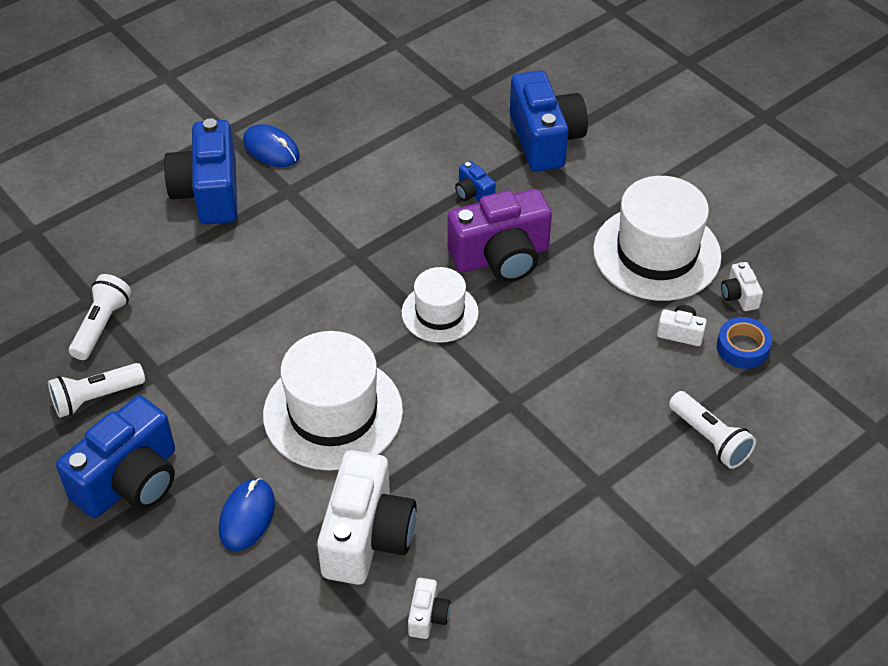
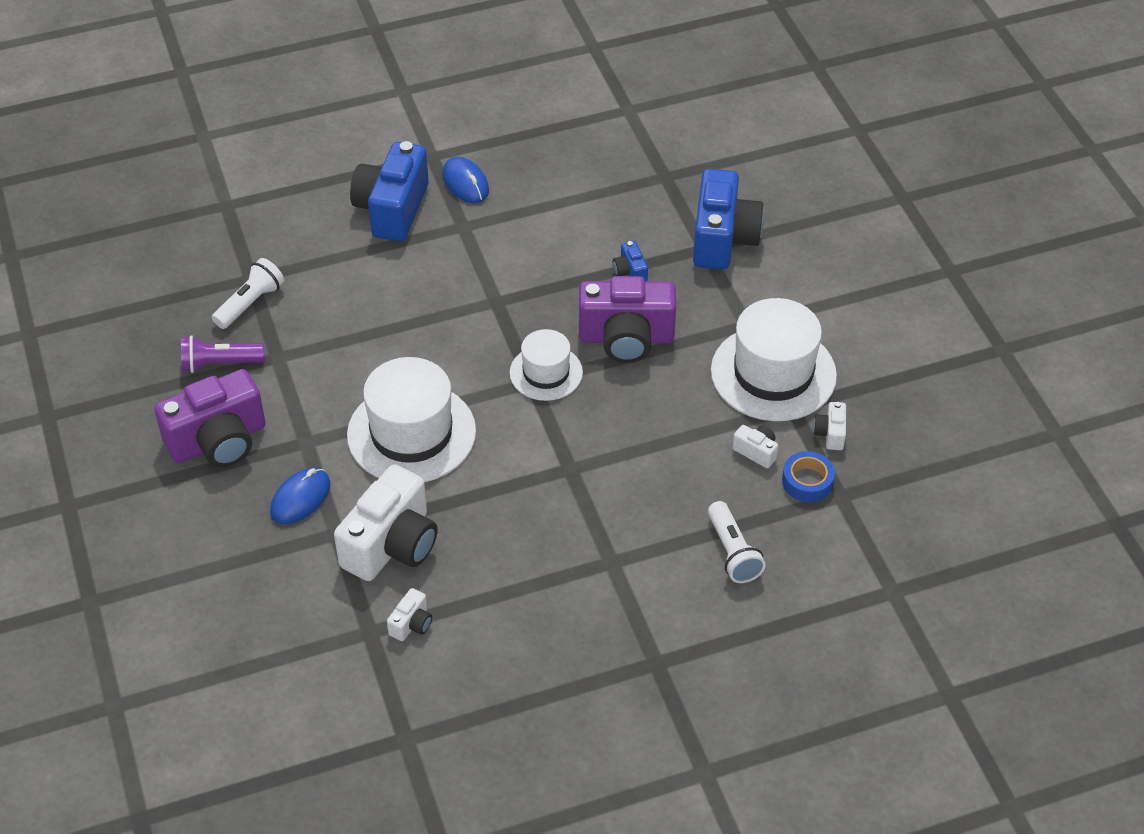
camera: 20 degrees right, 0 degrees up
(96, 398) = (220, 364): white flashlight -> purple flashlight
(130, 481) = (218, 441): blue camera -> purple camera

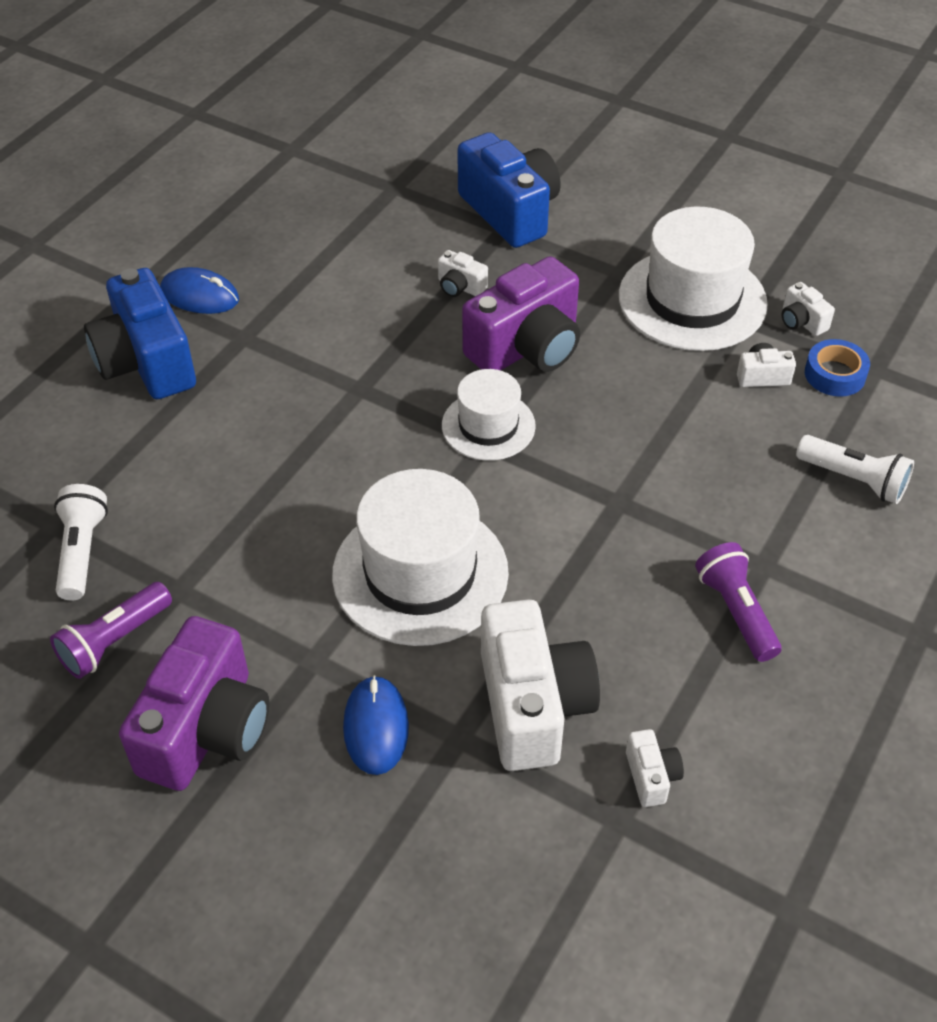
camera: 40 degrees left, 0 degrees up
(562, 575) = (736, 612): none -> purple flashlight
(630, 272) = (460, 287): blue camera -> white camera

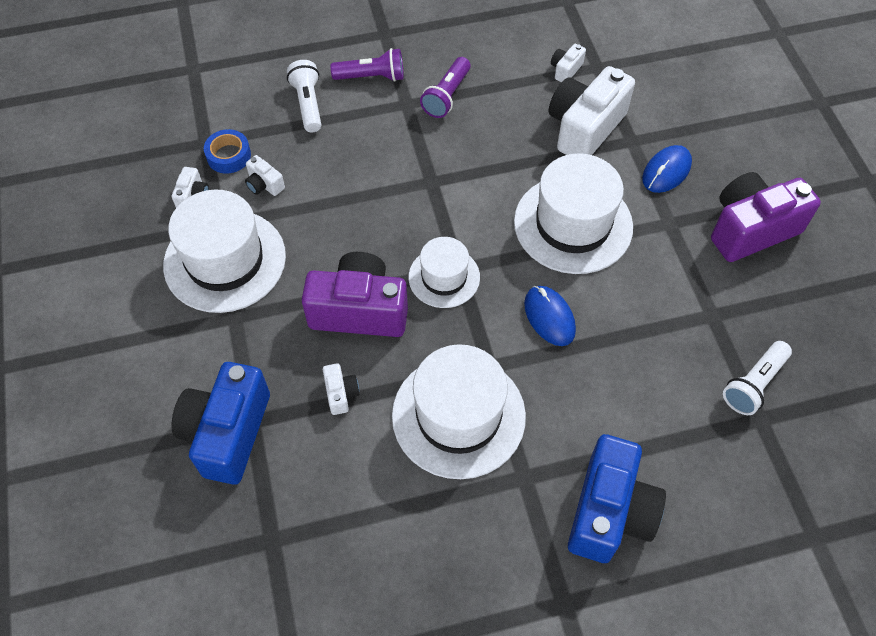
camera: 135 degrees left, 10 degrees up
(114, 641) = (769, 311): purple flashlight -> purple flashlight (371, 77)
(200, 296) = (520, 549): blue mouse -> blue mouse (549, 317)
(345, 338) = (458, 415): none -> white hat

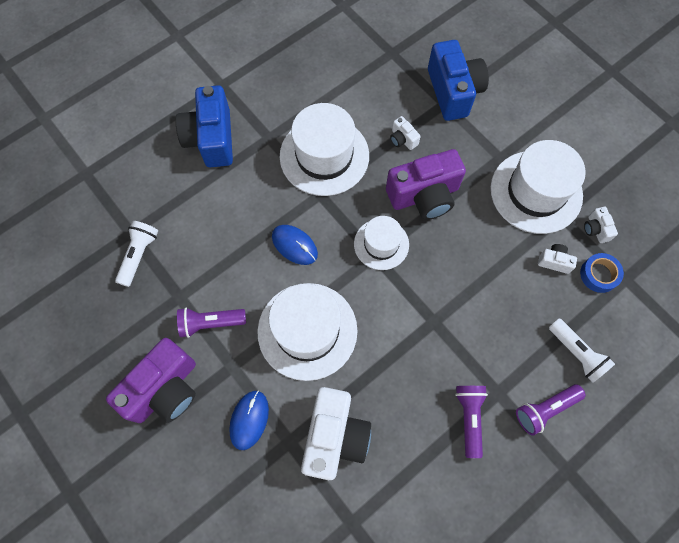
camera: 155 degrees right, 10 degrees up
(565, 70) = (379, 504): white camera -> none
(681, 272) = (211, 323): none -> purple flashlight

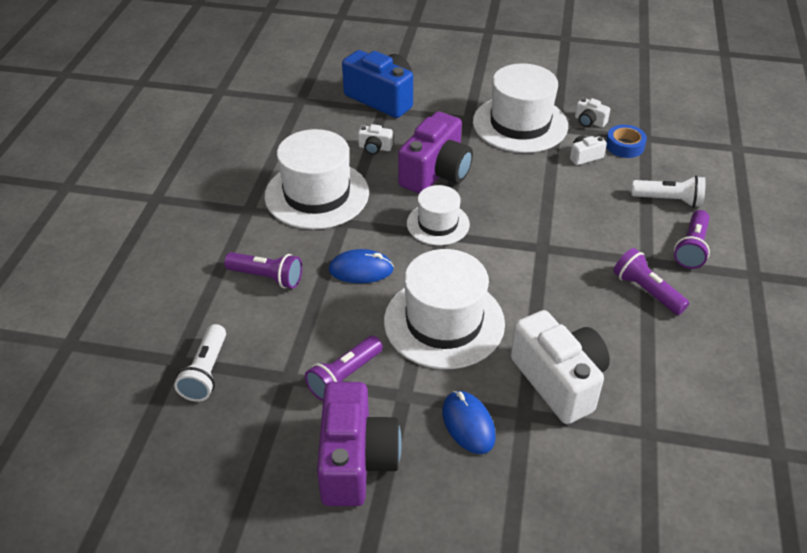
camera: 40 degrees left, 25 degrees down
(139, 255) = (206, 372): white flashlight -> white flashlight turned 150 degrees counterclockwise
(211, 139) = (188, 241): blue camera -> none
(232, 206) = (267, 277): none -> purple flashlight

